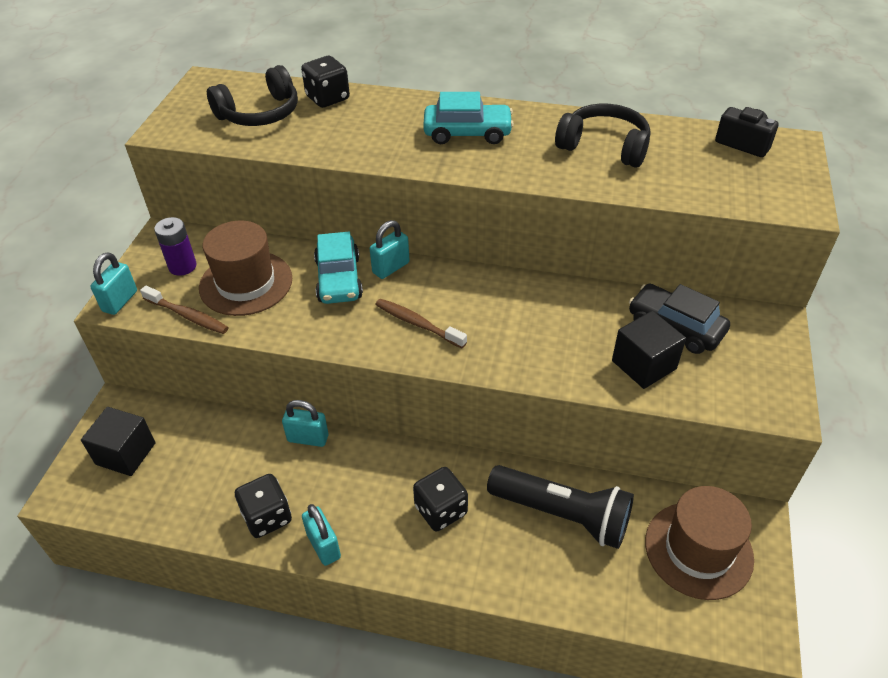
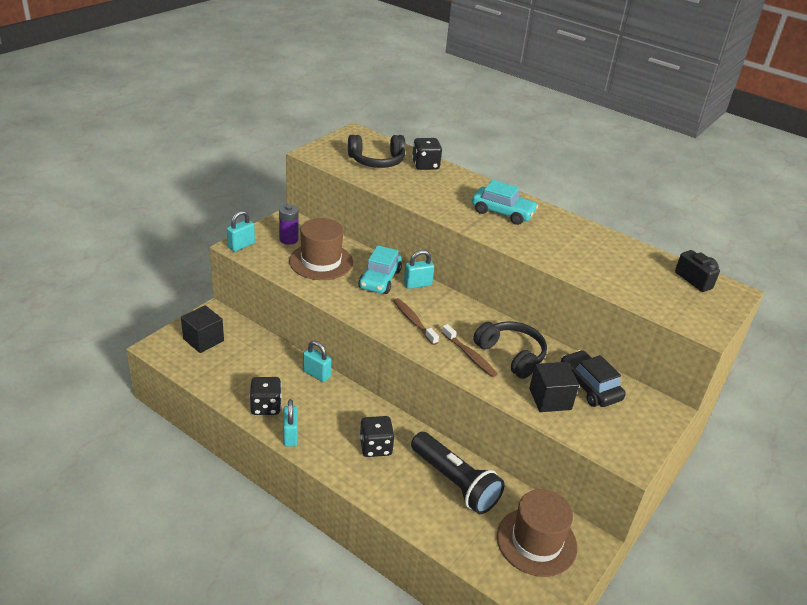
camera: 20 degrees right, 10 degrees down
(188, 316) = (275, 267): brown toothbrush -> brown toothbrush (470, 355)
(604, 147) = (591, 249): black headphones -> black headphones (511, 355)

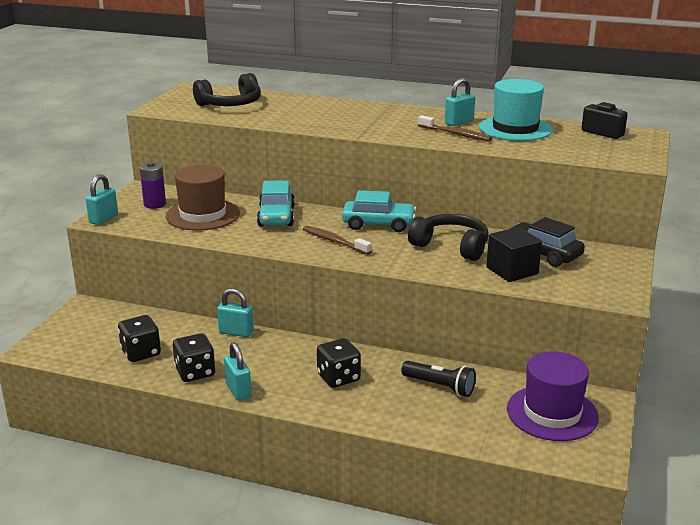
camera: 15 degrees left, 10 degrees down
(203, 340) = (87, 332): black cube -> none
(417, 284) = (319, 213): turquoise padlock -> turquoise padlock (459, 122)
(425, 165) = (284, 99): black dice -> black dice (141, 353)
(454, 482) = (440, 387): black flashlight -> black flashlight, size x0.62
(470, 355) = (410, 255): brown toothbrush -> brown toothbrush (456, 134)
(502, 213) = (388, 119): turquoise car -> turquoise car (378, 224)
(536, 541) = (552, 413): brown hat -> purple hat
(612, 253) = (515, 128): none -> turquoise hat

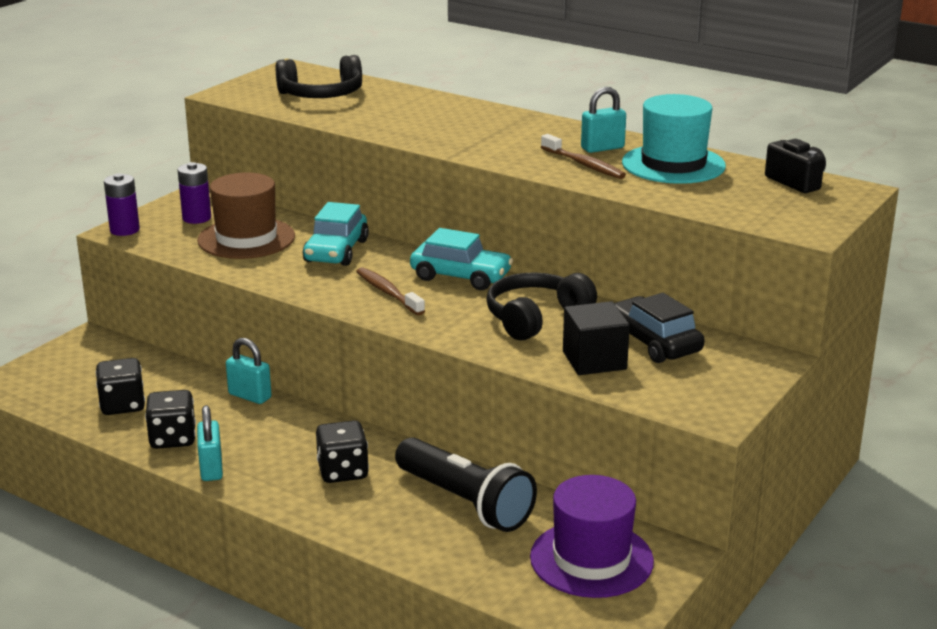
camera: 15 degrees right, 0 degrees up
(103, 219) = (124, 230): turquoise padlock -> purple battery
(440, 387) = (465, 502): black flashlight -> black flashlight, size x1.61
(451, 246) = (536, 318): black headphones -> black headphones turned 90 degrees counterclockwise

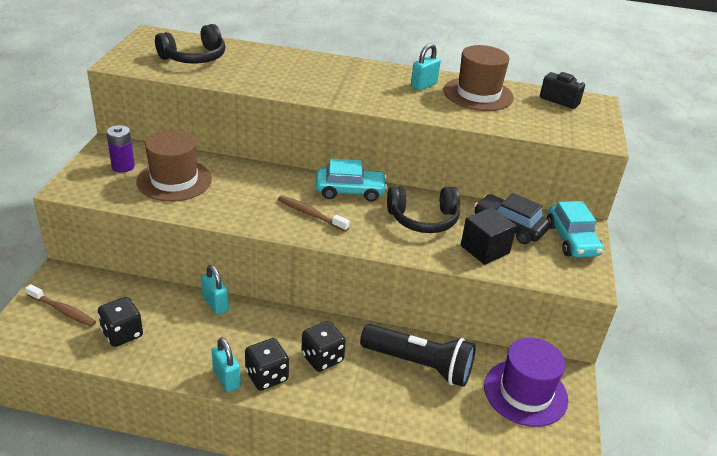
camera: 25 degrees left, 10 degrees up
(124, 230) = (72, 187): purple battery -> none
(173, 438) = (180, 357): black dice -> black dice (267, 376)
(250, 396) = (215, 304): turquoise padlock -> turquoise padlock turned 45 degrees clockwise
(336, 251) = (249, 182): turquoise car -> turquoise car (571, 240)
(536, 318) = (423, 219): black headphones -> black headphones turned 120 degrees counterclockwise
(584, 164) = (424, 101): brown toothbrush -> brown toothbrush (63, 311)
(673, 164) = (478, 94): turquoise hat -> brown hat

